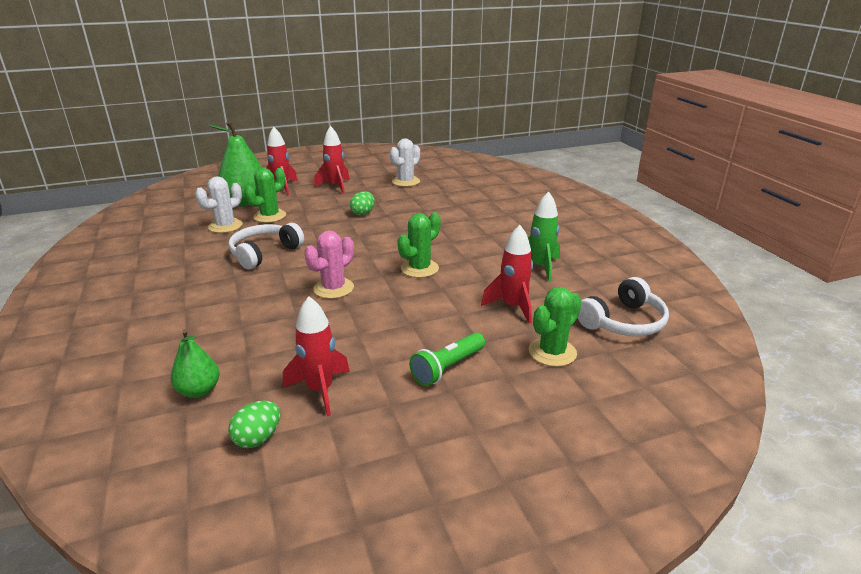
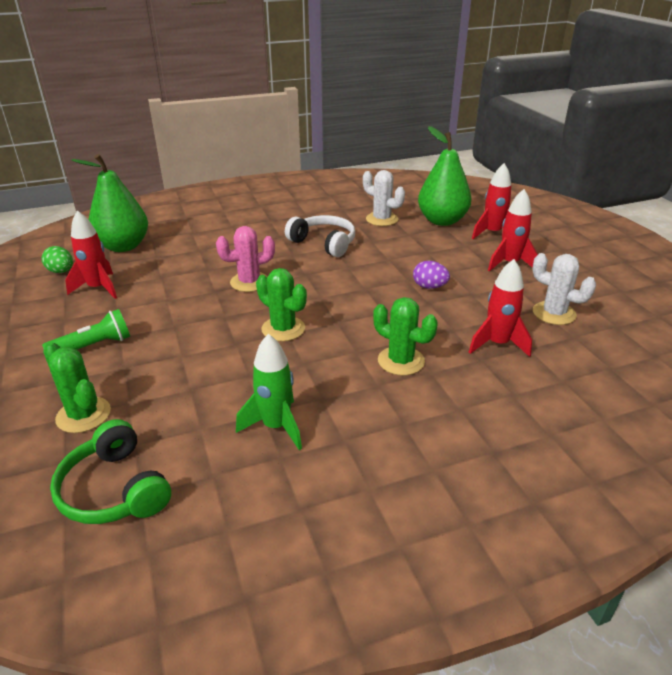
camera: 90 degrees right, 5 degrees up
(199, 391) = (123, 246): green pear -> green pear, size x1.84
(270, 216) = (409, 236): green cactus -> green cactus (401, 361)
(333, 288) = (249, 282): pink cactus -> pink cactus turned 60 degrees counterclockwise
(363, 213) = (429, 287): green egg -> purple egg
(447, 368) = (93, 346): green flashlight -> green flashlight turned 105 degrees clockwise
(512, 307) = (182, 393): red rocket -> red rocket (497, 344)
(623, 322) = (114, 489): white headphones -> green headphones

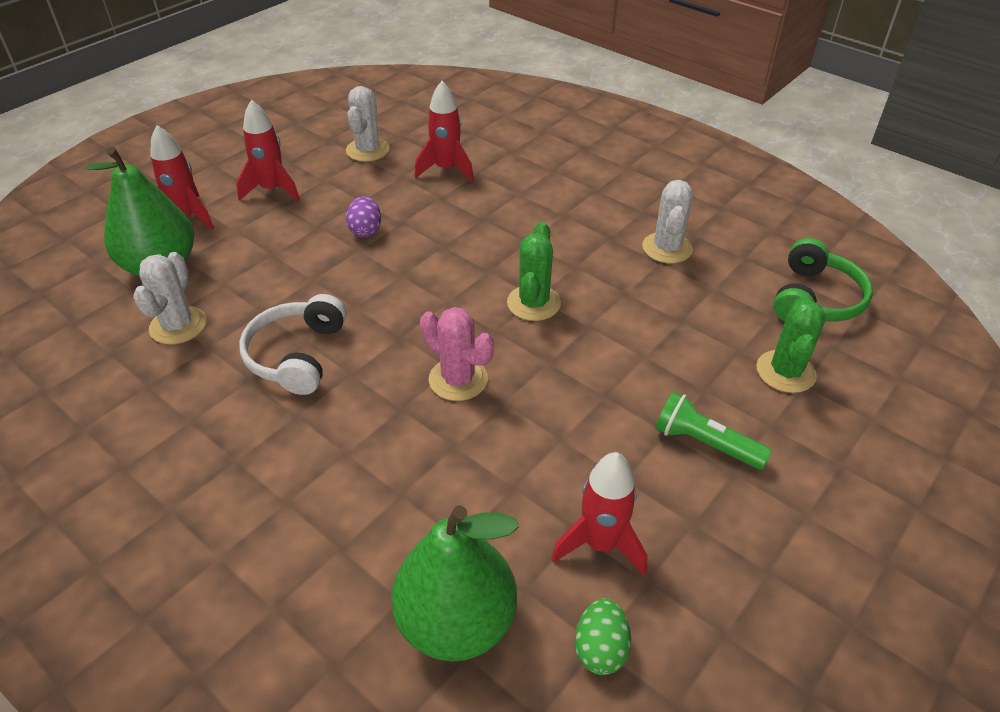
camera: 120 degrees left, 10 degrees up
(276, 427) = (667, 248): green rocket -> white cactus
(401, 361) = (518, 212): green cactus -> none

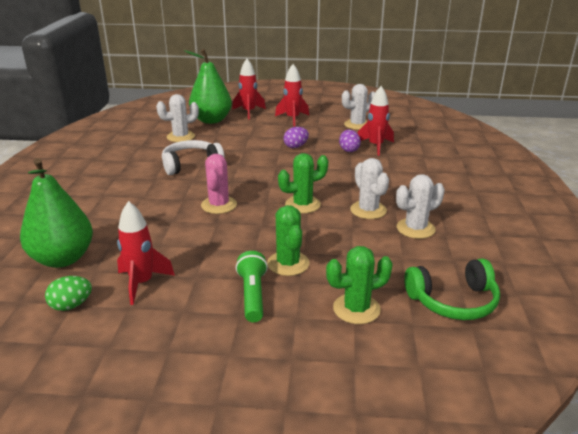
camera: 55 degrees right, 15 degrees down
(431, 194) = (349, 150): none -> purple egg
(597, 259) = (368, 210): none -> white cactus
(660, 381) = (288, 263): none -> green cactus

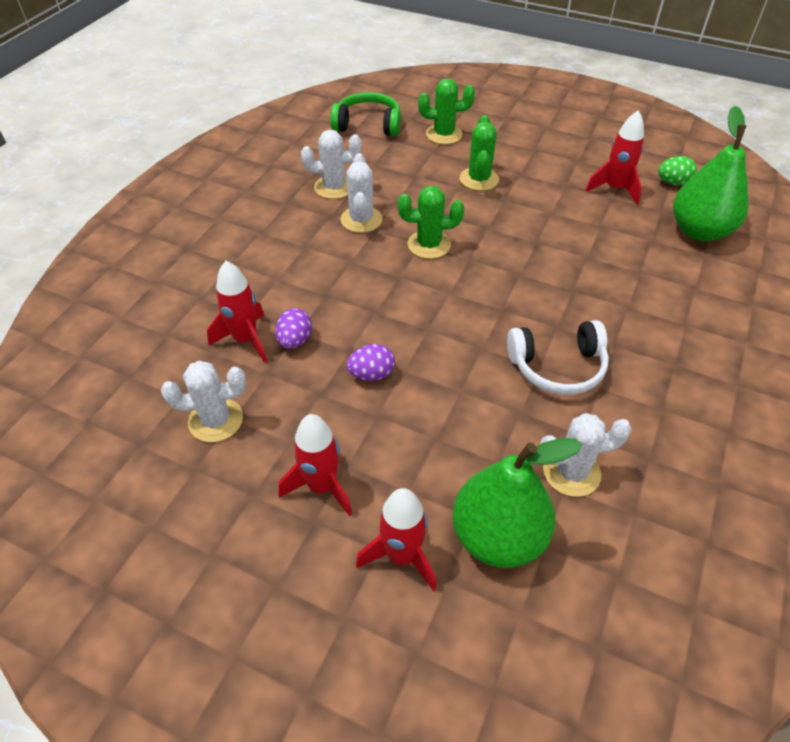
camera: 160 degrees left, 20 degrees up
(219, 205) = (529, 267): pink cactus -> none
(252, 295) = (520, 160): green flashlight -> none

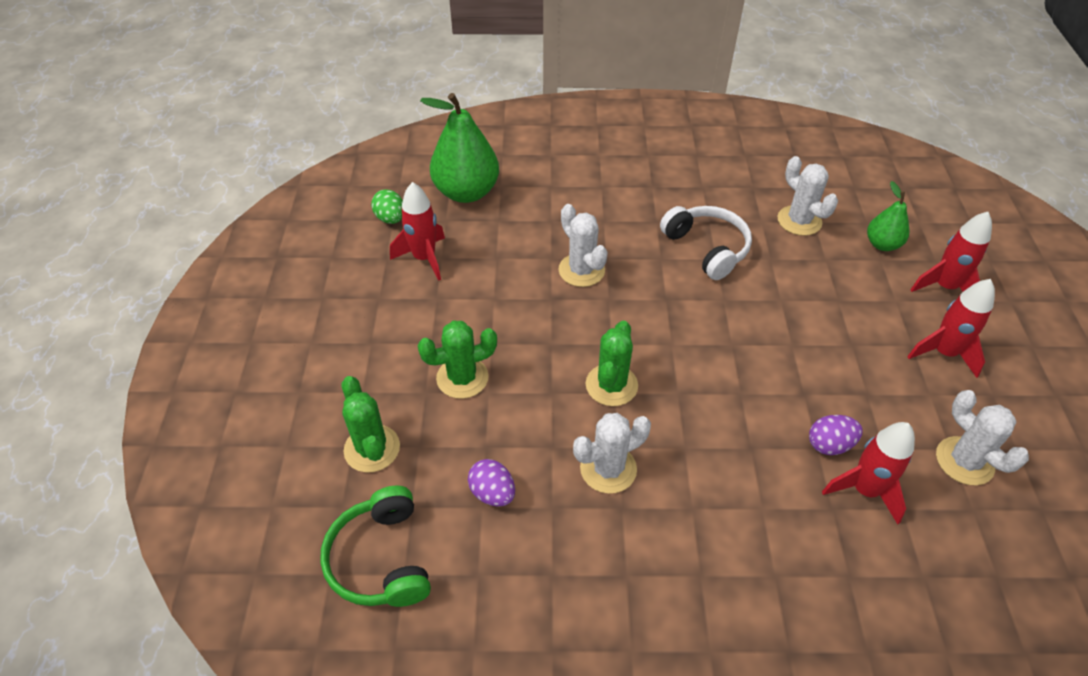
camera: 115 degrees left, 0 degrees up
(334, 187) = (560, 531): white cactus -> white cactus (581, 270)
(371, 374) = (816, 365): purple egg -> purple egg (492, 493)
(429, 244) = (611, 385): green cactus -> green cactus turned 45 degrees clockwise
(498, 536) = (882, 244): green pear -> green pear, size x0.54

